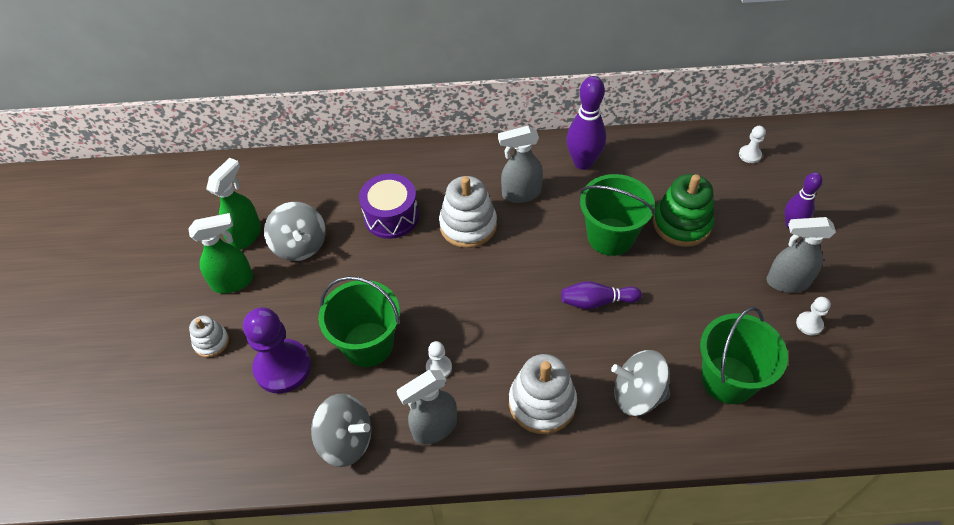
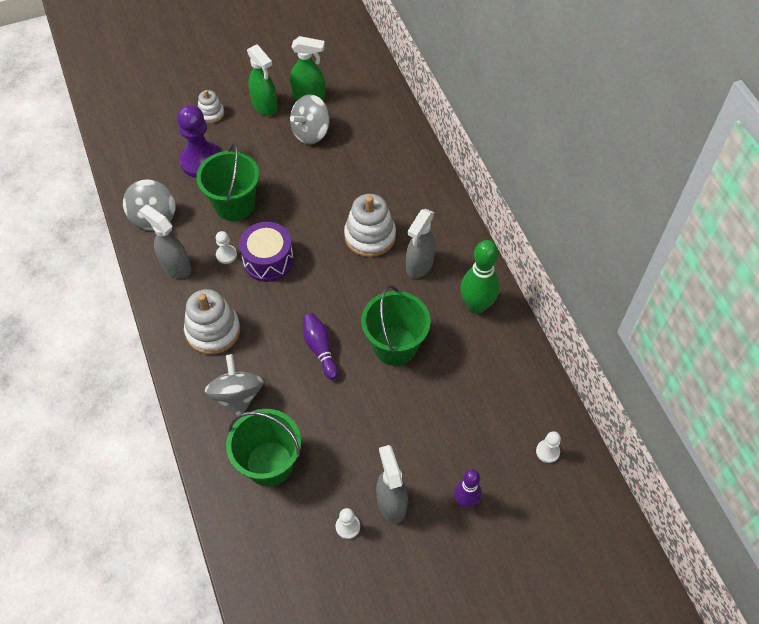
camera: 70 degrees right, 5 degrees up
(391, 216) = (360, 181): purple drum -> purple drum (268, 260)
(520, 194) = (419, 265): grey spray bottle -> grey spray bottle turned 120 degrees counterclockwise
(583, 162) = (476, 305): purple bowling pin -> green bowling pin
(681, 224) = (431, 401): green stacking toy -> none

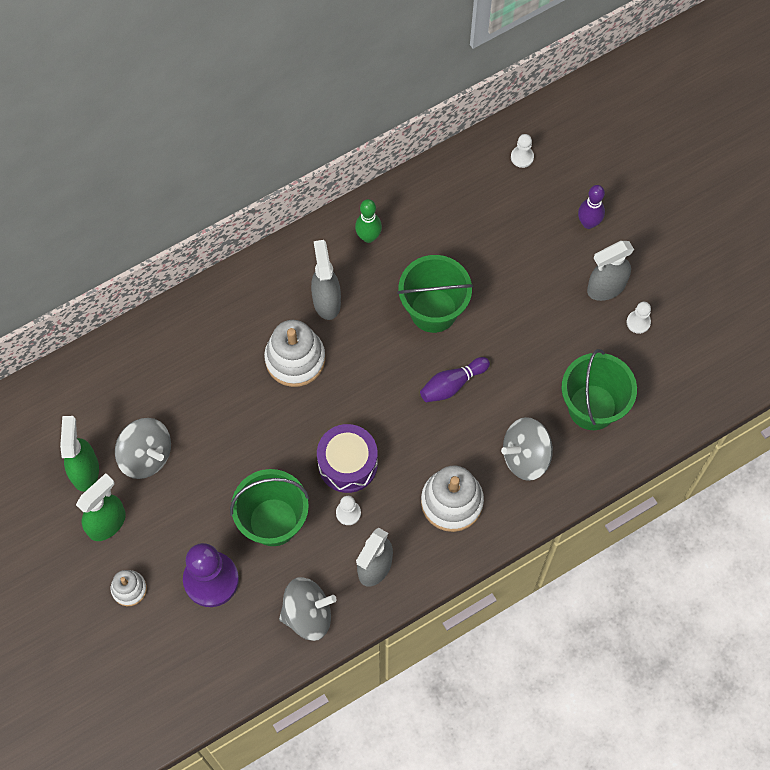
camera: 100 degrees left, 10 degrees up
(419, 265) = (326, 301): grey spray bottle -> grey spray bottle turned 120 degrees counterclockwise
(476, 305) = (368, 237): green bowling pin -> green bowling pin, size x0.64

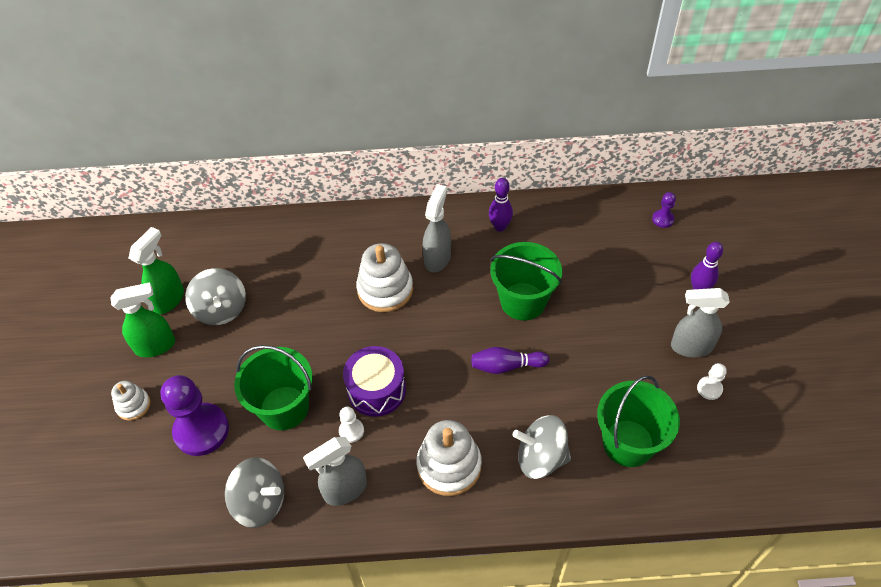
camera: 30 degrees right, 15 degrees down
(368, 237) = (500, 227): green bowling pin -> purple bowling pin
(522, 157) = (662, 219): white pawn -> purple pawn

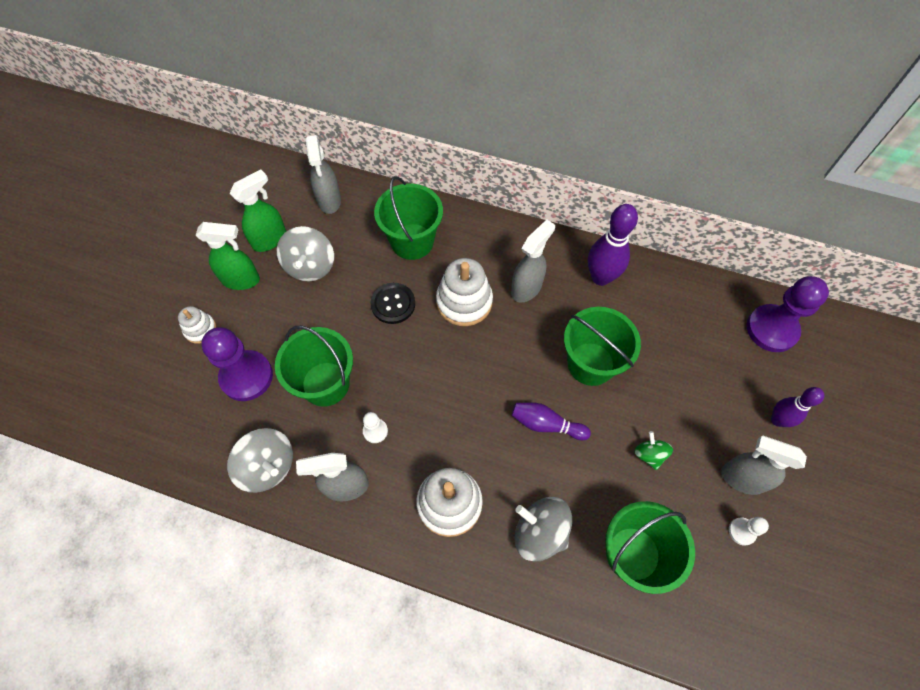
camera: 20 degrees right, 10 degrees up
(214, 245) = (329, 201): none -> grey spray bottle
(312, 254) = (412, 241): none -> green bucket
(318, 315) = (393, 304): none -> black button
(376, 390) = (414, 399): purple drum -> none
(500, 227) = (600, 277): purple bowling pin -> purple bowling pin, size x1.56
(606, 357) = (649, 454): none -> green spinning top
(662, 219) = (771, 329): purple pawn -> purple pawn, size x2.17

